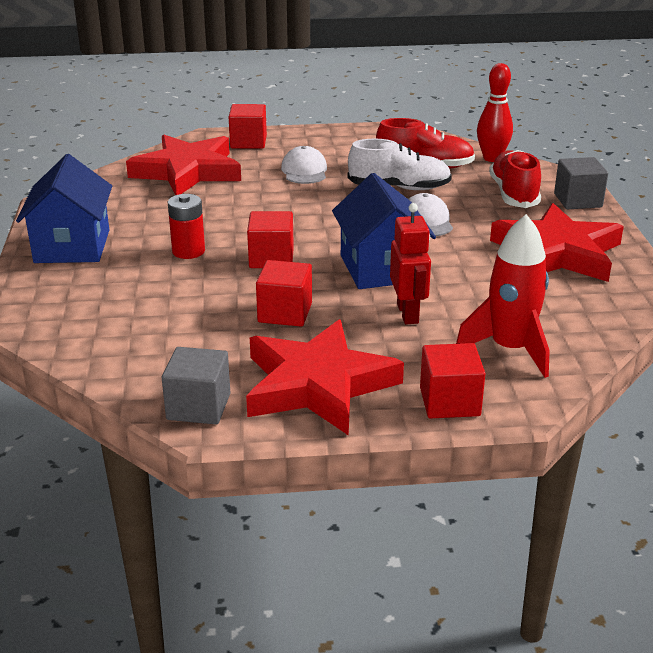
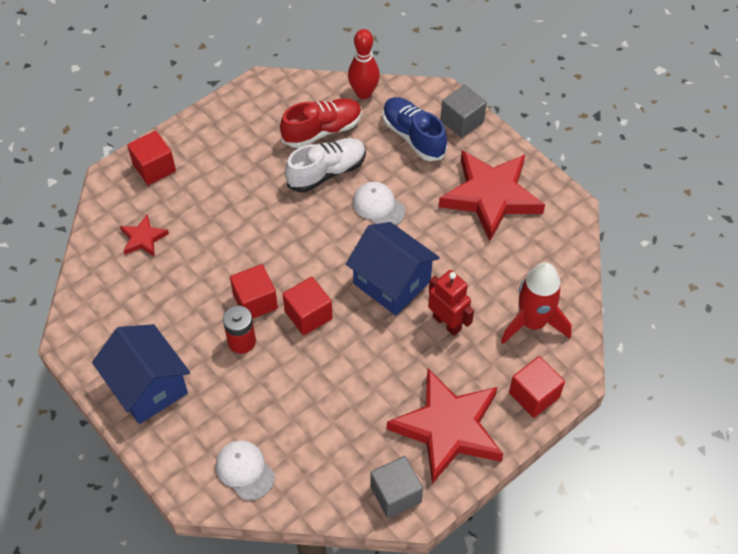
camera: 35 degrees left, 25 degrees up
(187, 171) = (143, 238): red star -> red star, size x0.46
(285, 313) = (369, 370): red cube -> red cube (255, 301)
(304, 171) = (236, 187): white cap -> white cap (245, 470)
(513, 194) = (413, 136): red shoe -> blue shoe

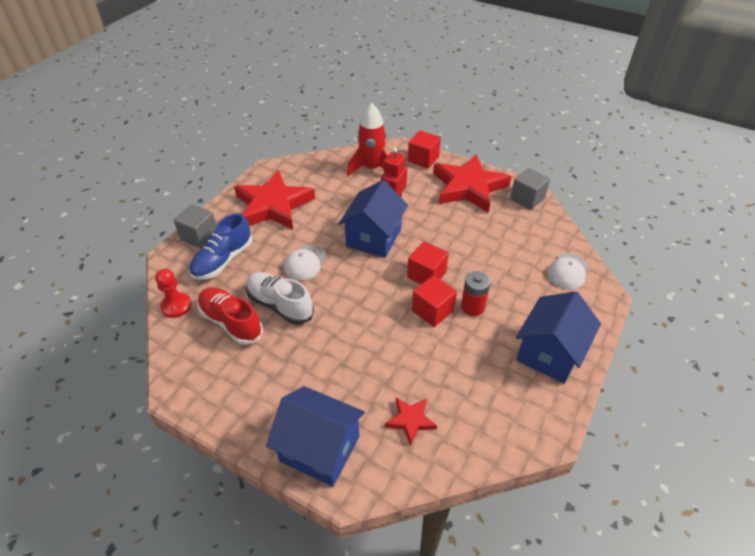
camera: 110 degrees left, 10 degrees down
(154, 168) = (320, 449): red cube -> blue house
(363, 93) = (176, 306): red bowling pin -> red pawn

